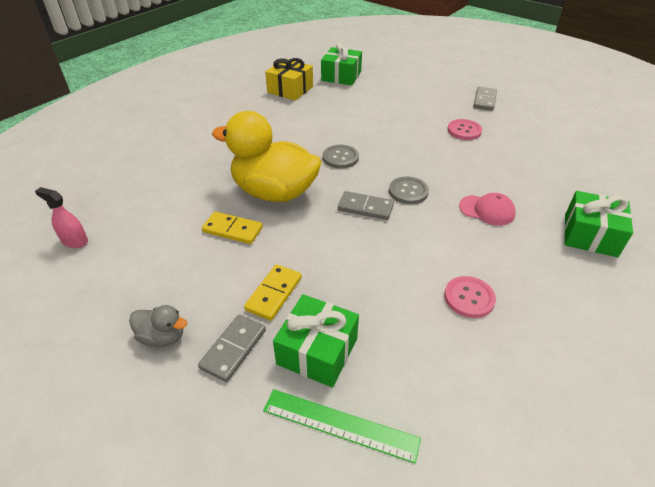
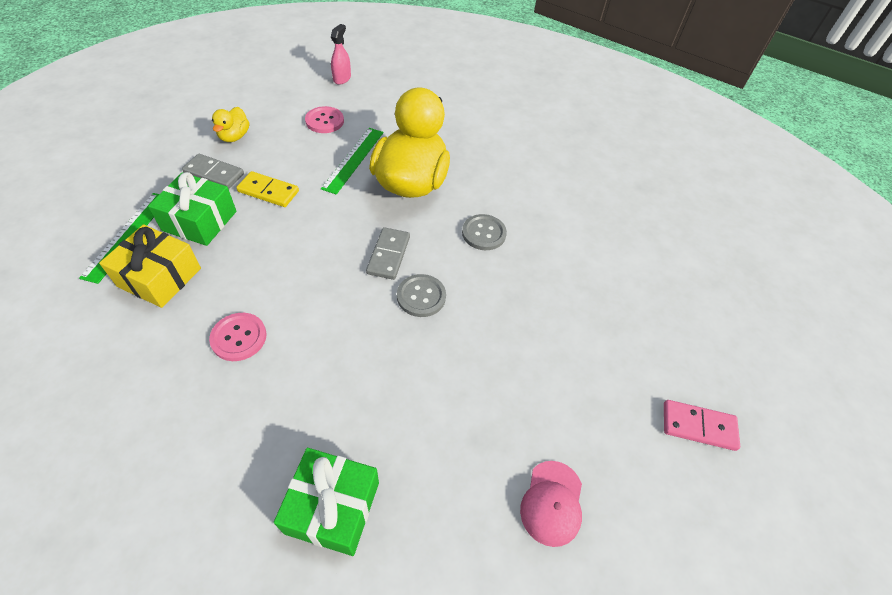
camera: 80 degrees right, 10 degrees up
(162, 337) = (234, 136): grey duck -> yellow duck
(232, 230) = (353, 159): yellow domino -> green ruler
(290, 89) = (633, 182): yellow gift -> yellow gift (160, 277)
(341, 76) = (697, 233): green gift -> none
(464, 131) = (584, 379): pink button -> pink button (324, 121)
(484, 100) = (698, 426): grey domino -> pink domino
(487, 210) = (386, 379): pink cap -> pink cap (552, 503)

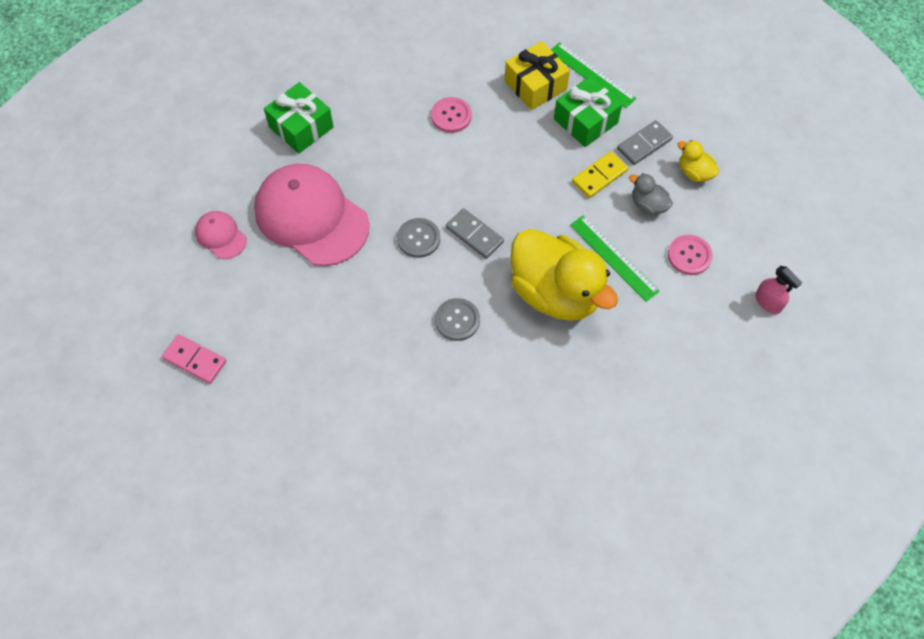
camera: 125 degrees right, 10 degrees up
(286, 154) = (648, 205): none -> grey duck
(460, 411) = (311, 217): none -> pink cap
(698, 426) = (195, 360): pink domino -> pink domino turned 75 degrees clockwise

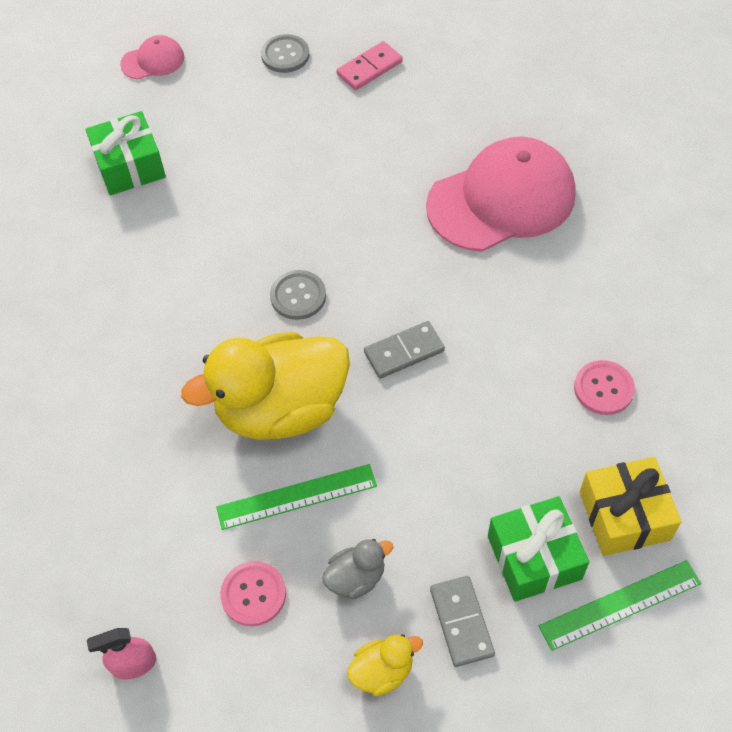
camera: 115 degrees right, 5 degrees down
(221, 236) = (511, 116): pink cap -> pink cap (153, 61)
(301, 127) = (641, 222): green gift -> green gift (129, 166)
(418, 239) = (425, 293): grey button -> grey button (285, 55)
(599, 176) = (430, 534): yellow domino -> none

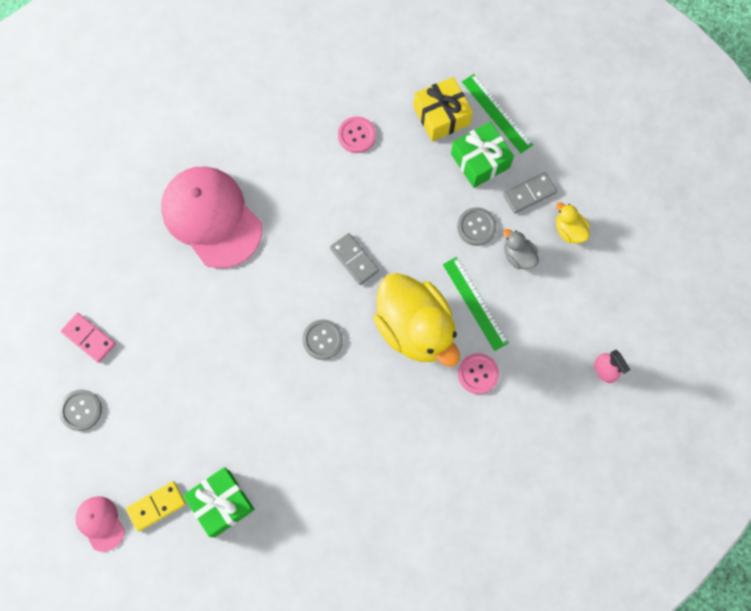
camera: 105 degrees left, 15 degrees up
(151, 108) = (156, 506): none -> yellow domino
(253, 594) = (544, 313): pink button -> pink button (478, 374)
(419, 526) = (476, 227): none -> grey button

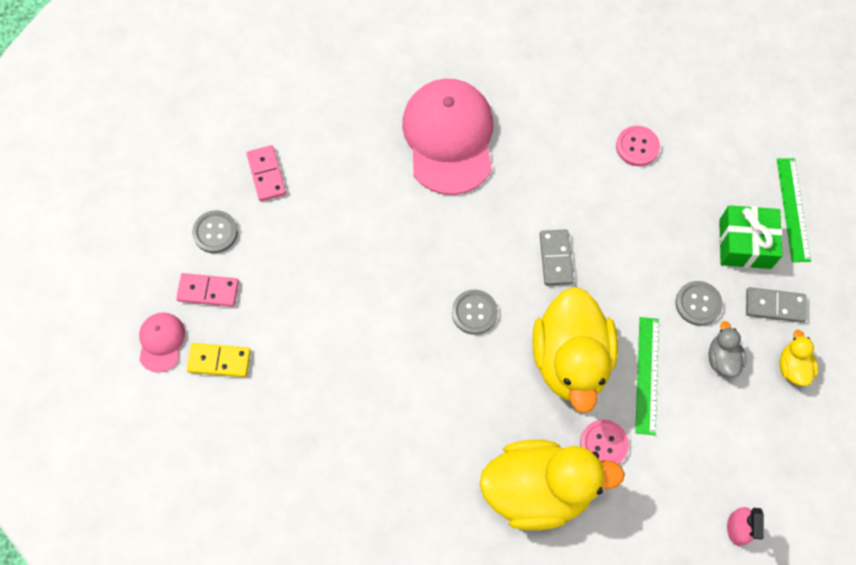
camera: 35 degrees right, 5 degrees down
(108, 459) = (208, 291): none -> pink domino
(221, 503) = (277, 399): green gift -> none
(441, 116) = (734, 178): yellow gift -> none
(455, 438) = (538, 490): none -> yellow duck

